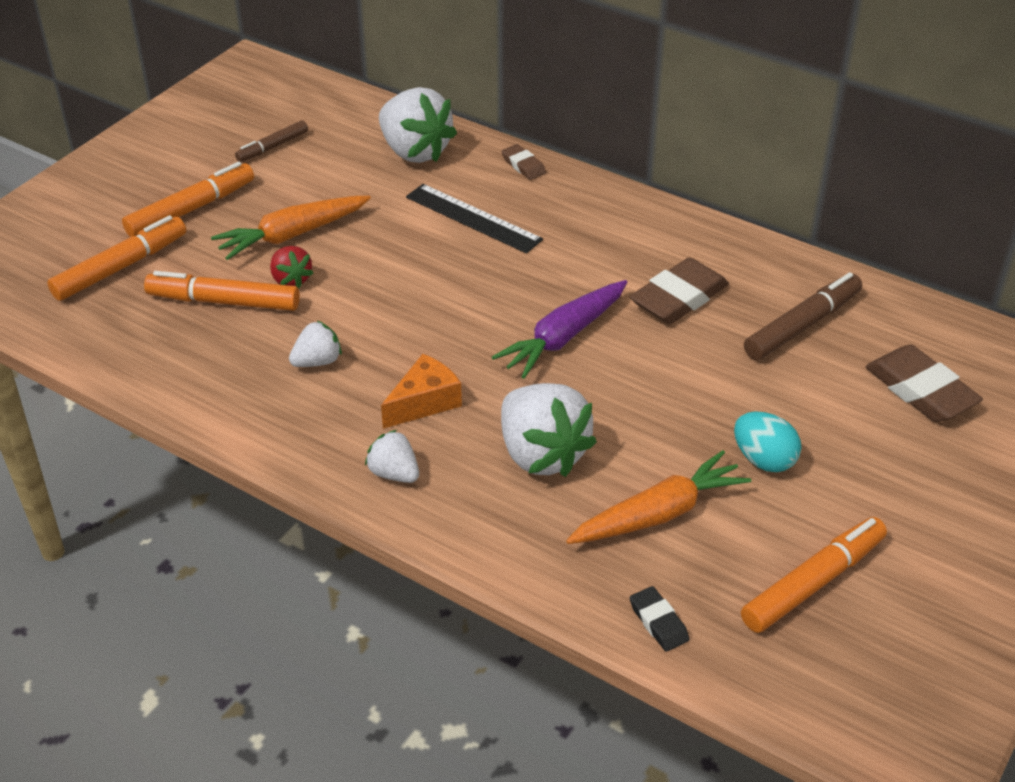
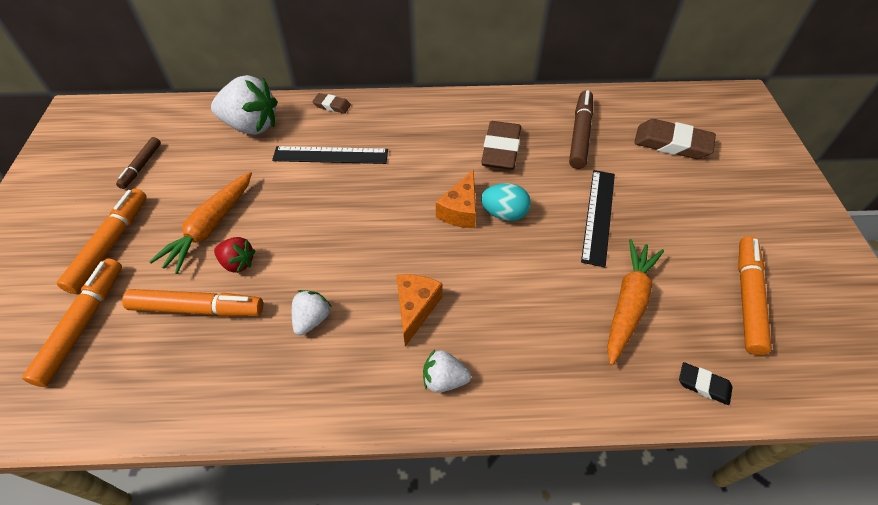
camera: 35 degrees left, 10 degrees up
(224, 301) = (197, 308): orange marker -> orange marker turned 150 degrees counterclockwise
(541, 454) = (523, 303): white strawberry -> none
(563, 337) = (460, 210): purple carrot -> orange cheese
(724, 418) = (598, 216): none -> black ruler
(763, 460) = (644, 231): turquoise egg -> turquoise egg (504, 214)

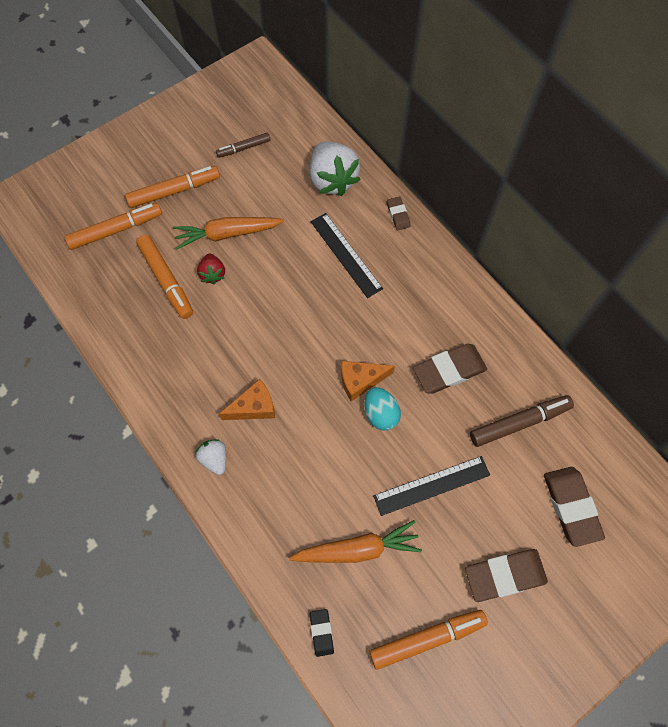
camera: 55 degrees right, 15 degrees up
(312, 319) = (203, 350): white strawberry -> none
(711, 212) = (504, 575): none -> brown eraser

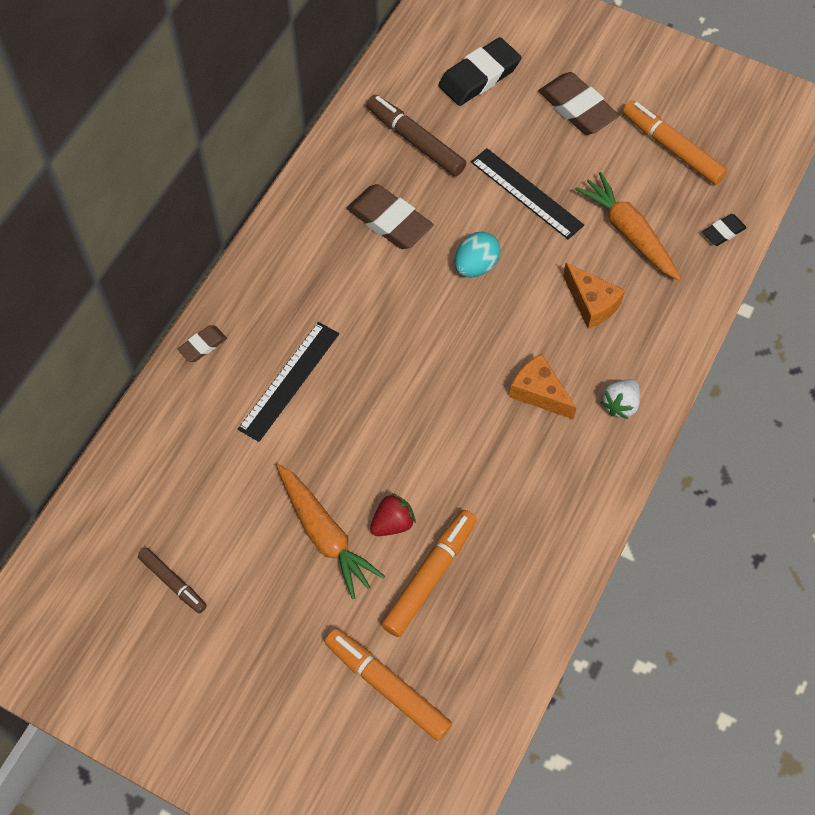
camera: 115 degrees left, 5 degrees down
(174, 191) = (287, 641): orange marker -> none
(332, 180) = (180, 443): white strawberry -> none
(360, 381) = (448, 300): orange cheese -> orange cheese (591, 303)
(571, 506) = (479, 76): brown eraser -> black eraser

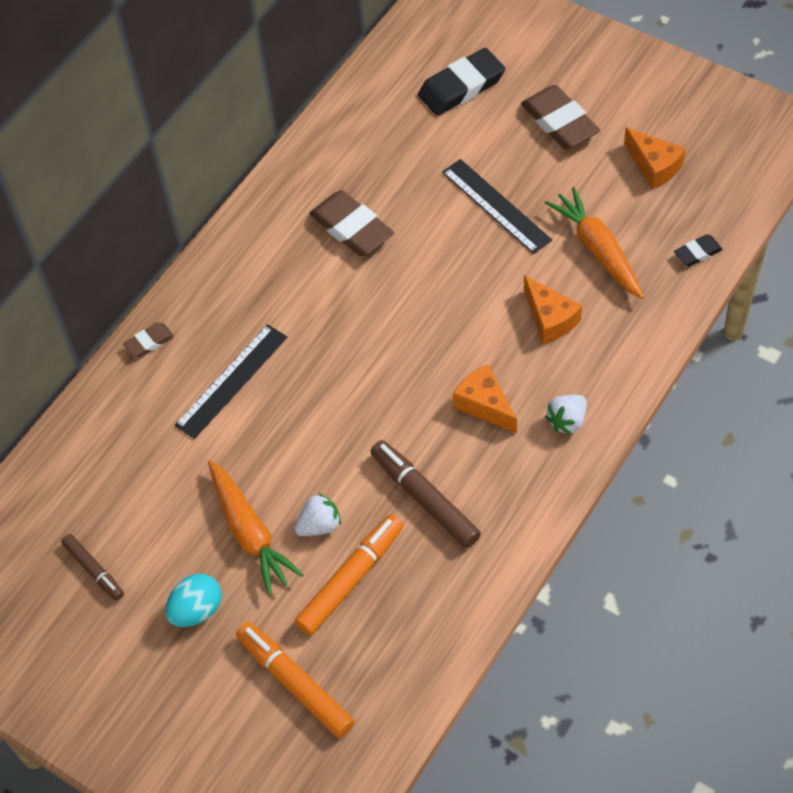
camera: 10 degrees right, 5 degrees down
(392, 523) = (319, 525): red strawberry -> white strawberry
(415, 141) = (387, 149): brown marker -> brown marker (424, 499)
(476, 266) = (435, 276): turquoise egg -> turquoise egg (197, 610)
(672, 148) = (654, 166): orange marker -> orange cheese

